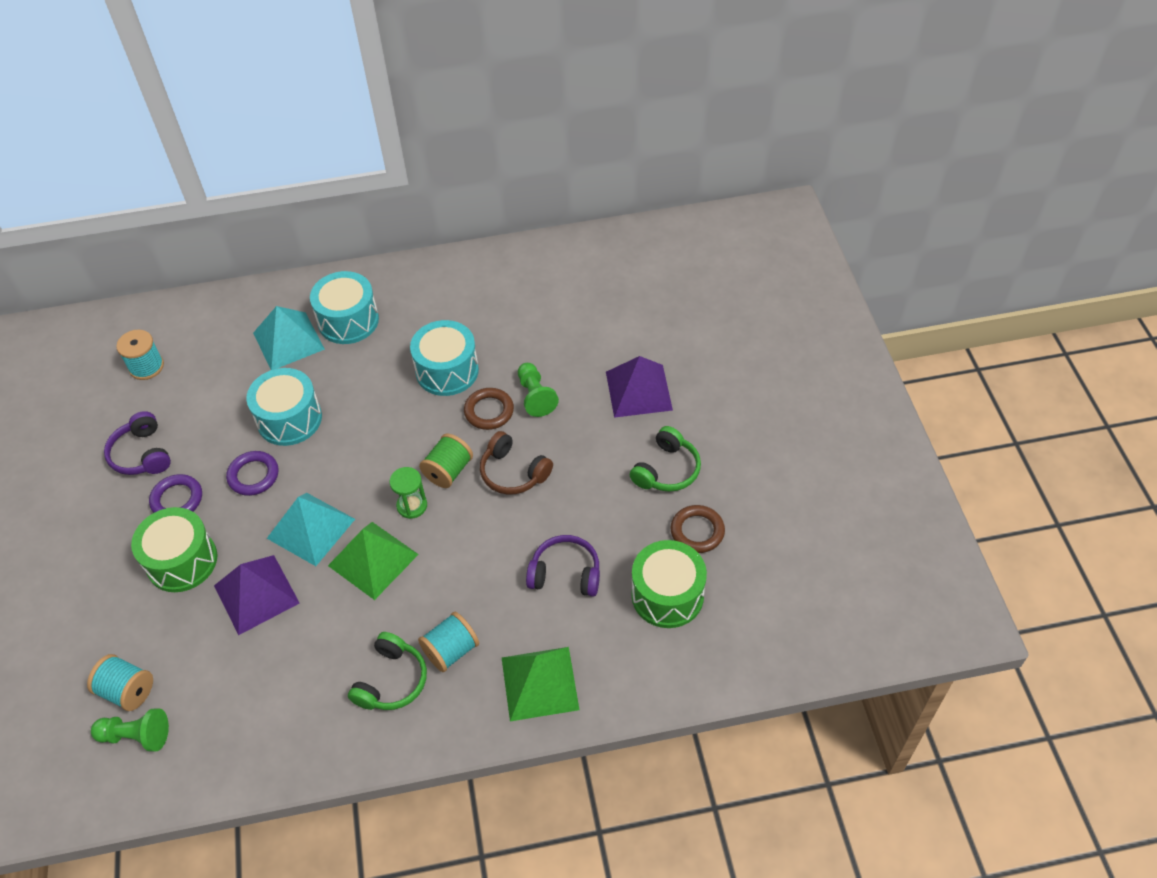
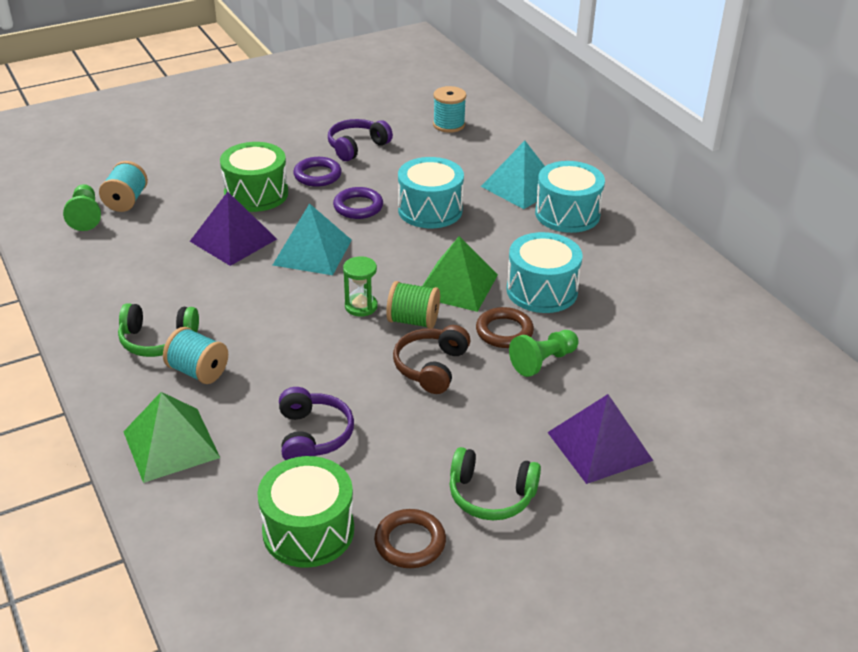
camera: 70 degrees right, 15 degrees down
(373, 560) = (289, 297): green pyramid -> green pyramid (457, 285)

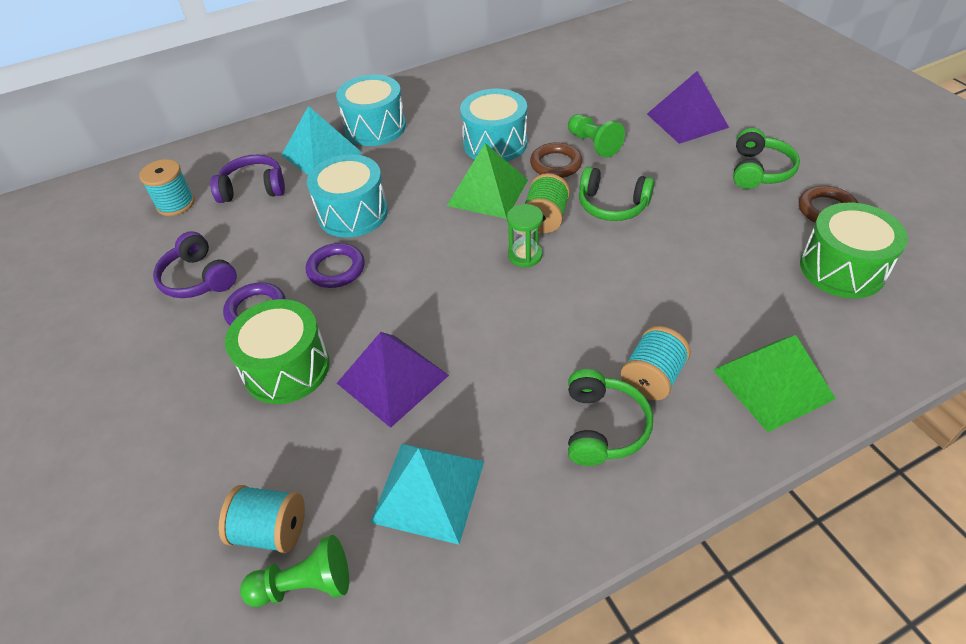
camera: 85 degrees left, 10 degrees up
(312, 252) = (425, 301): turquoise pyramid -> turquoise pyramid (428, 491)
(313, 436) = (725, 275): purple headphones -> purple headphones (253, 188)
(431, 367) = (612, 205): brown headphones -> green headphones

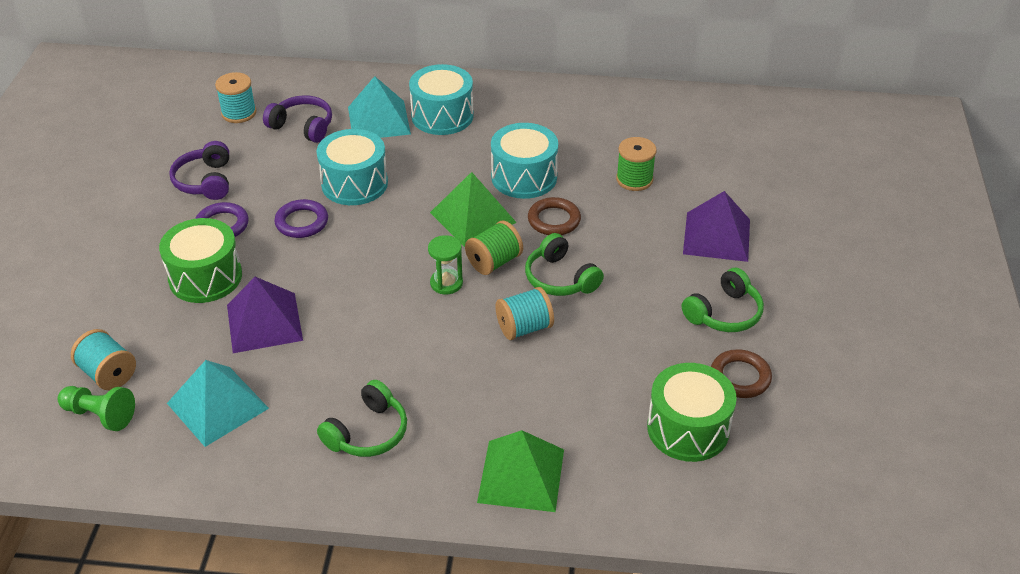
camera: 30 degrees right, 5 degrees down
(581, 108) = (634, 179): none -> green spool
(593, 144) = (606, 218): green pawn -> none
(652, 378) = (438, 421): turquoise spool -> turquoise spool (524, 328)

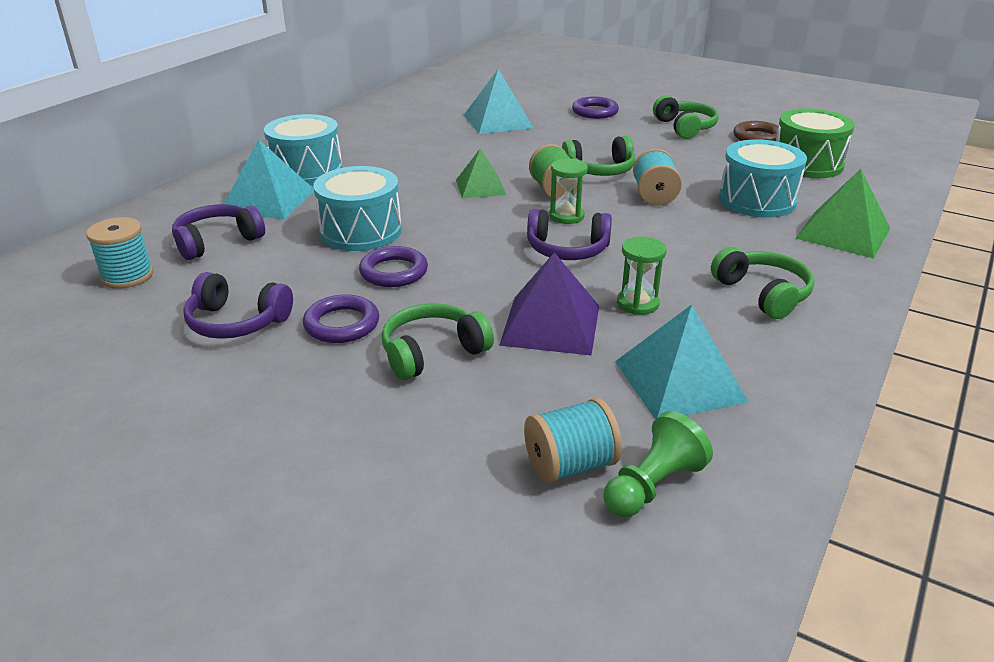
camera: 65 degrees left, 10 degrees down
(205, 277) = (432, 352): green drum -> green headphones
(316, 361) = (637, 303): none -> green hourglass
(384, 300) = (567, 250): none -> purple headphones
(473, 217) = (480, 187): green pyramid -> green pyramid, size x0.66
(524, 177) = (446, 156): turquoise drum -> turquoise drum (757, 200)
(554, 220) = (519, 157): brown ring -> none
(634, 179) = (498, 121): green spool -> turquoise pyramid
(717, 236) = (595, 112): purple pyramid -> purple ring

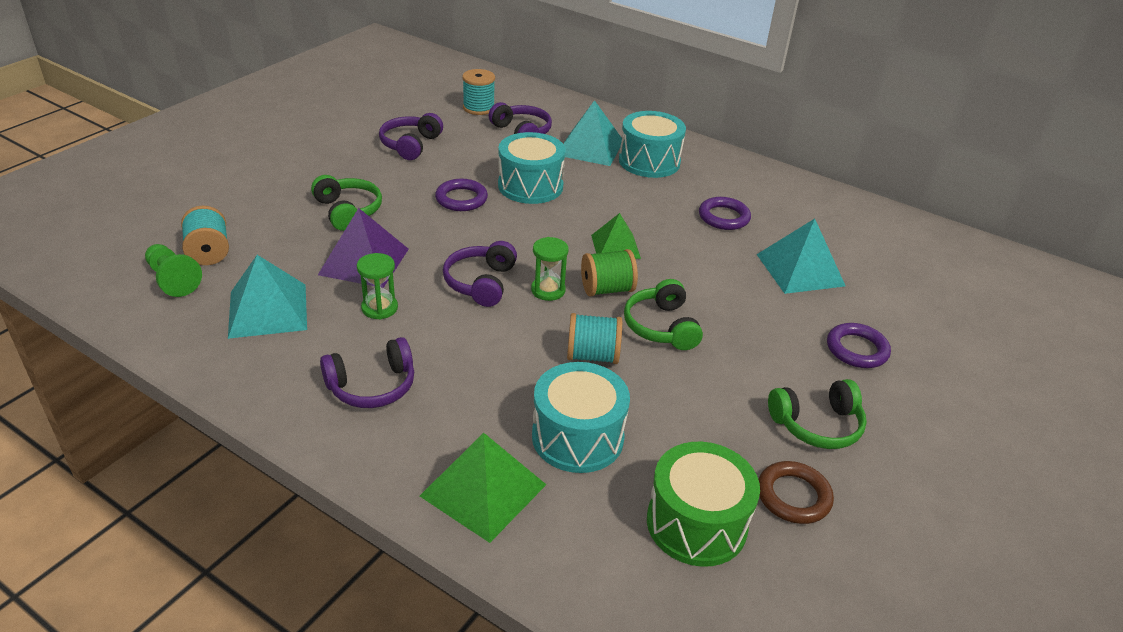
camera: 90 degrees right, 5 degrees up
(342, 324) = (395, 179): purple ring -> purple ring (723, 217)
(763, 293) = (372, 386): green headphones -> purple headphones

